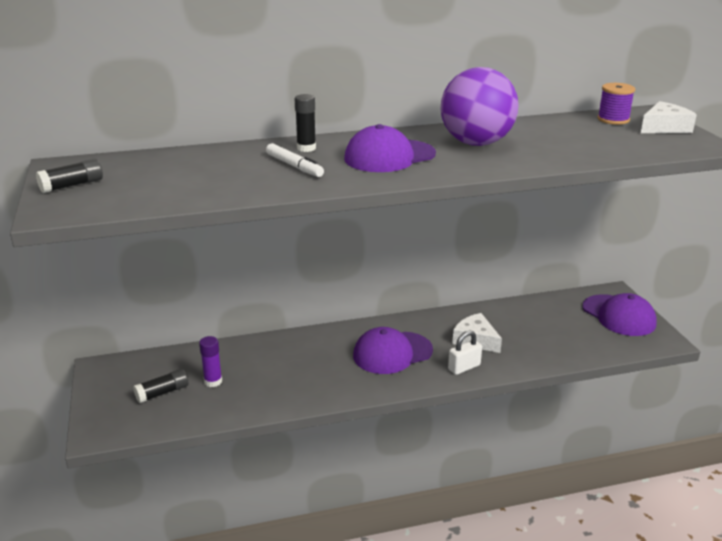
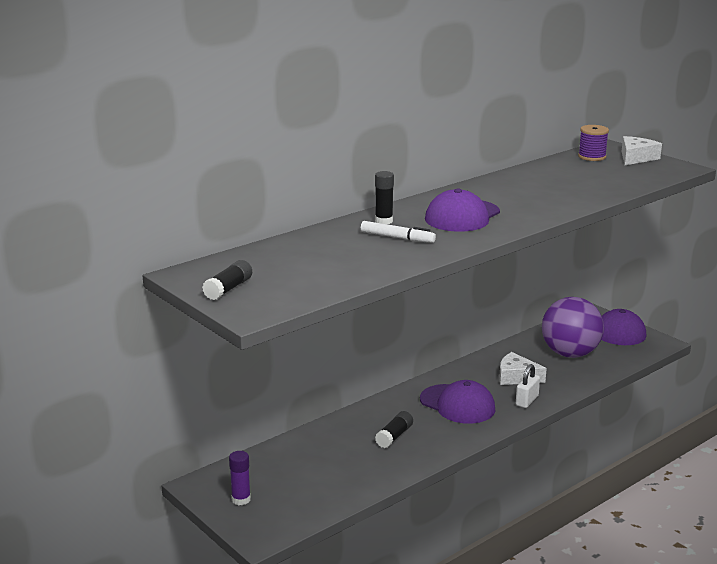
camera: 25 degrees left, 5 degrees down
(162, 393) = (285, 489): black glue stick -> black glue stick (394, 436)
(213, 381) = (322, 467): purple glue stick -> purple glue stick (241, 499)
(392, 353) = (457, 404): purple cap -> purple cap turned 90 degrees counterclockwise
(476, 143) = (514, 193): purple ball -> purple ball (570, 354)

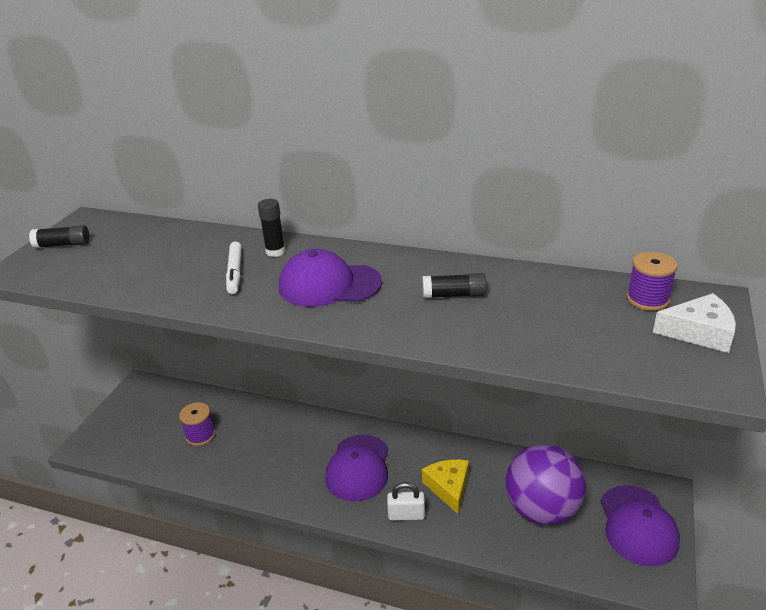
camera: 60 degrees right, 10 degrees up
(241, 499) = (129, 413): purple glue stick -> none
(328, 466) = (200, 435): none -> purple spool
(394, 436) = (271, 452): black glue stick -> black glue stick (454, 295)
(516, 377) = (448, 487): white cheese -> yellow cheese

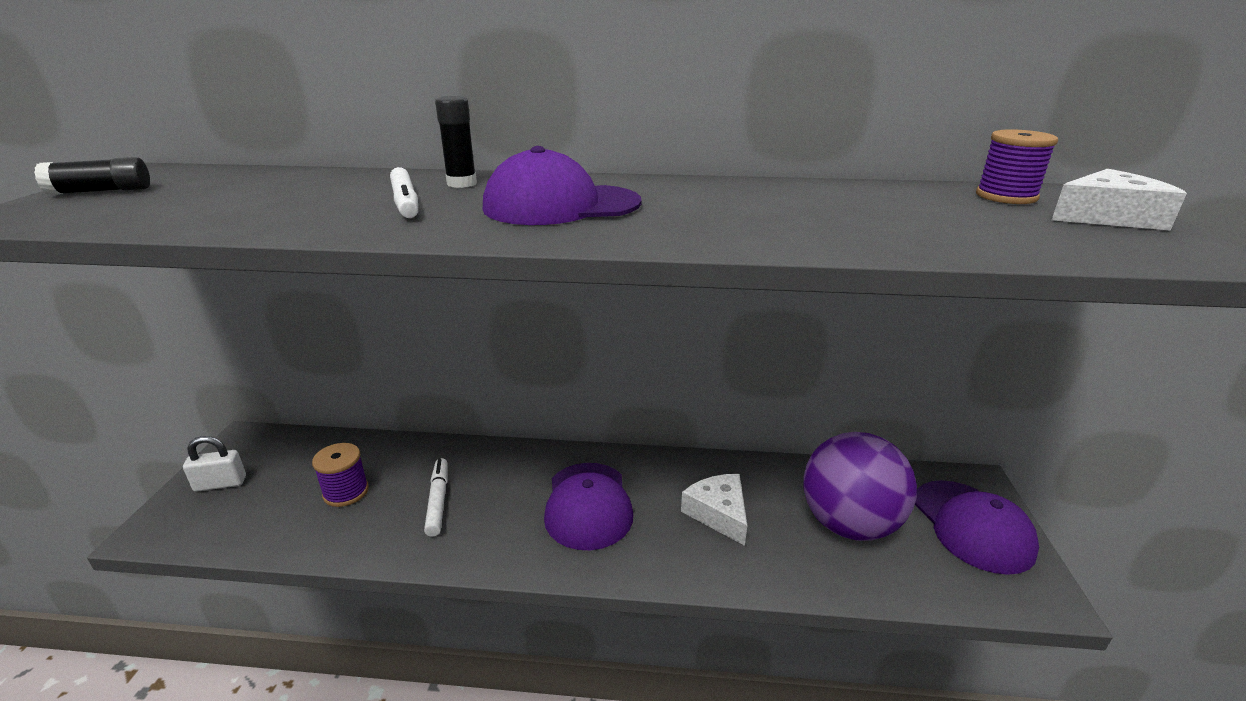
camera: 15 degrees left, 5 degrees down
(258, 450) = (438, 501): none -> white marker
(406, 515) = (675, 557): white padlock -> white padlock (220, 484)
(448, 487) = (718, 513): yellow cheese -> white cheese
(454, 295) = (751, 205): black glue stick -> none

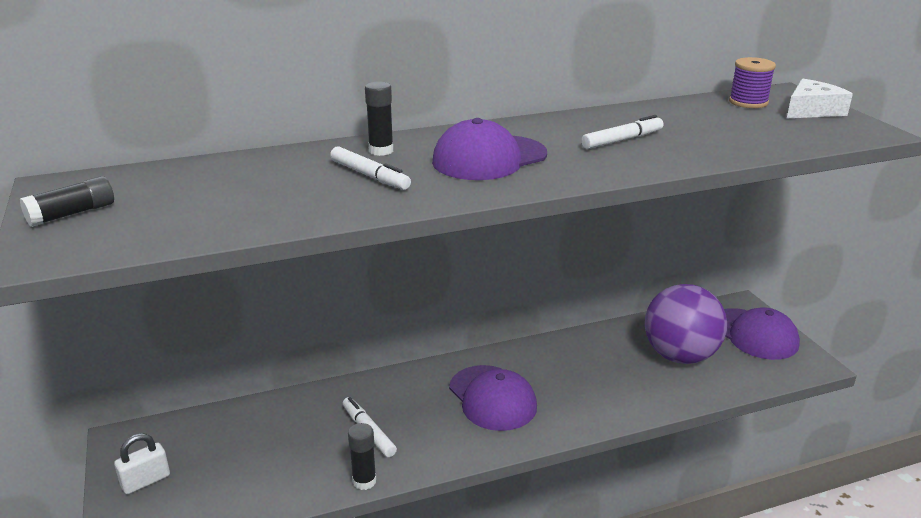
camera: 25 degrees left, 0 degrees up
(346, 492) = (278, 450): purple spool -> none
(386, 554) = (364, 481): none -> black glue stick
(718, 513) = (590, 375): white cheese -> none
(759, 211) = (622, 140): none -> white marker

